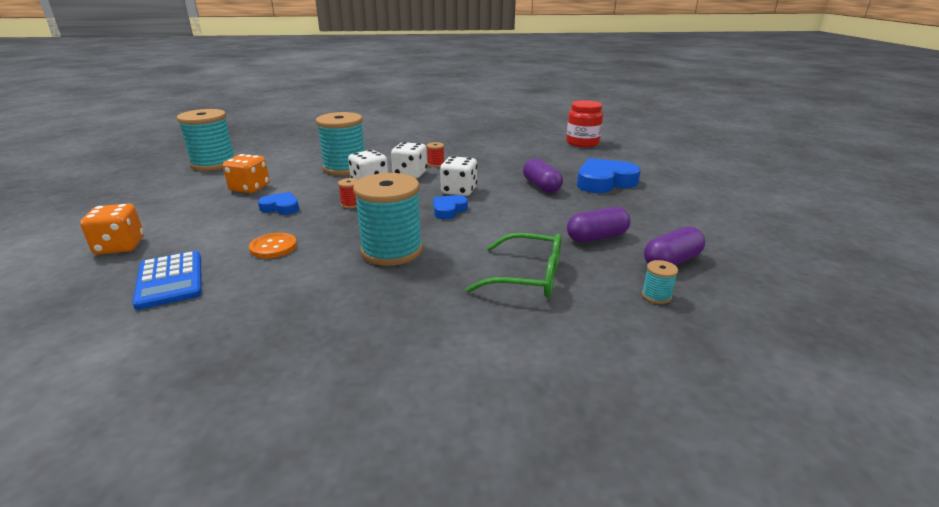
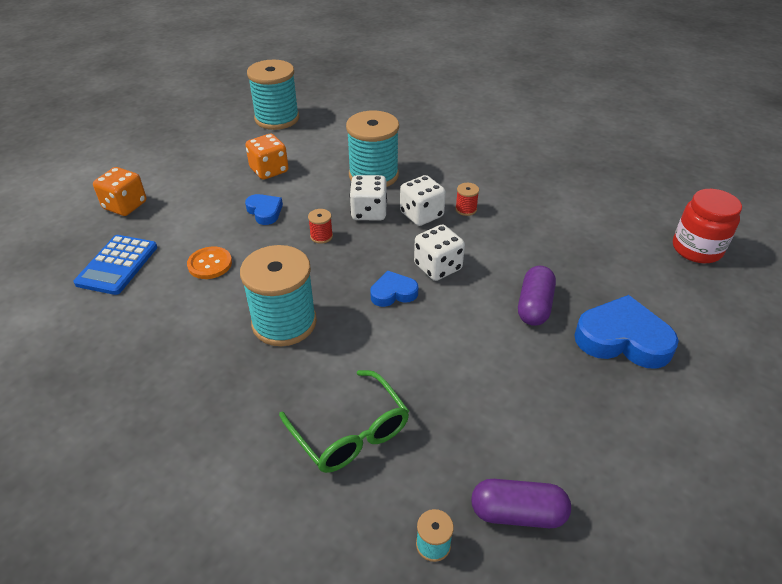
camera: 40 degrees right, 15 degrees up
(597, 237) = (486, 424): purple capsule -> none

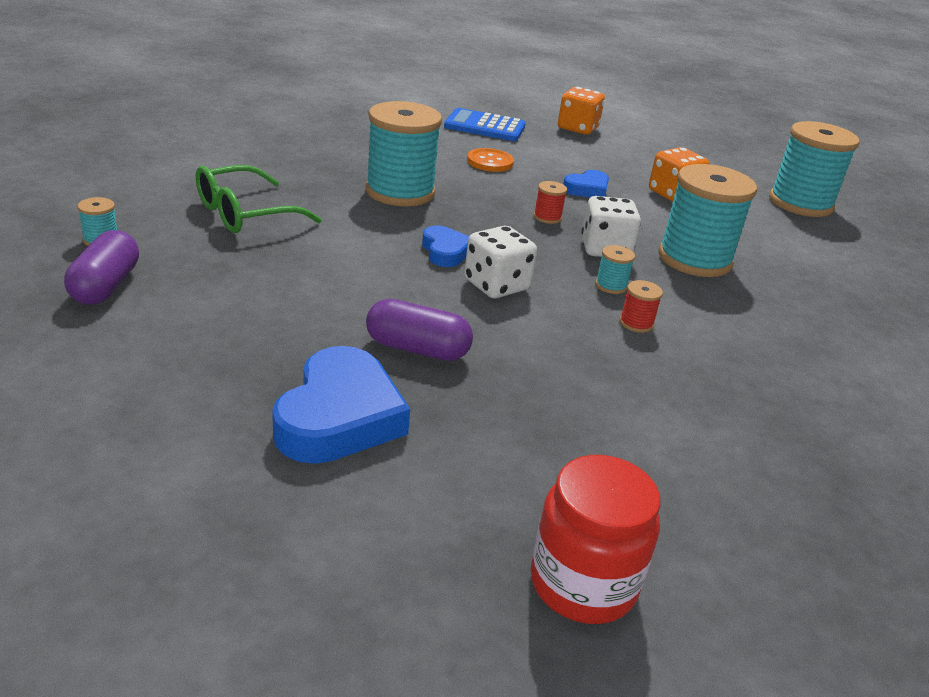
camera: 85 degrees right, 10 degrees down
(421, 215) = (611, 286): white dice -> turquoise spool

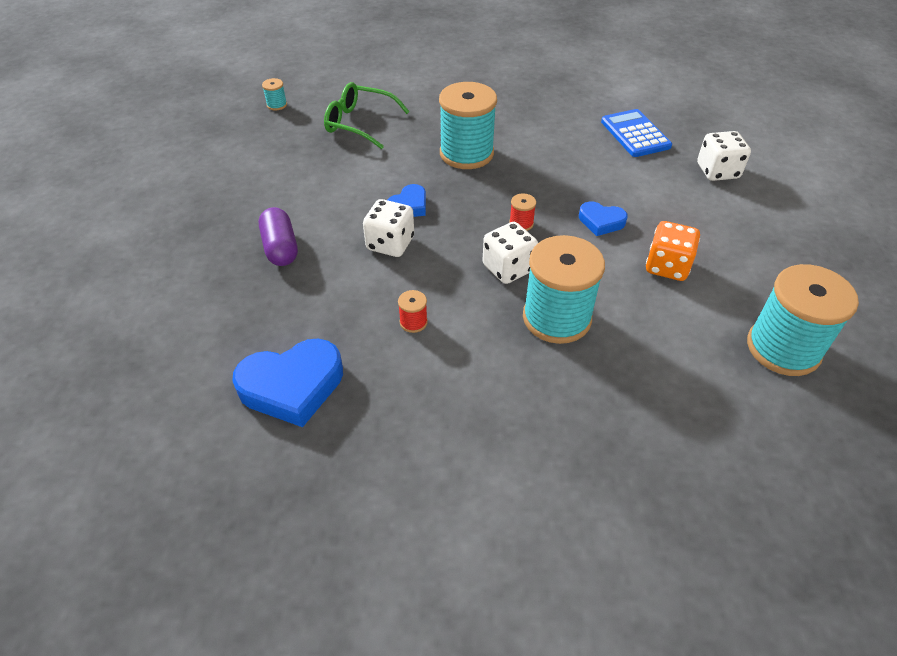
camera: 60 degrees right, 15 degrees up
(106, 286) = (236, 131): purple capsule -> none
(339, 417) = (191, 253): blue heart -> blue heart (292, 386)
(490, 162) = (574, 163): orange button -> none
(577, 128) = (717, 171): orange dice -> white dice
(583, 583) = (116, 397): red jar -> none
(611, 286) = (454, 291): turquoise spool -> none

